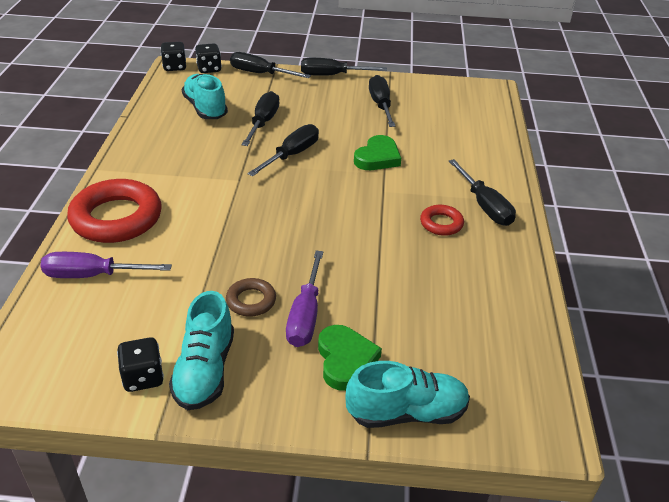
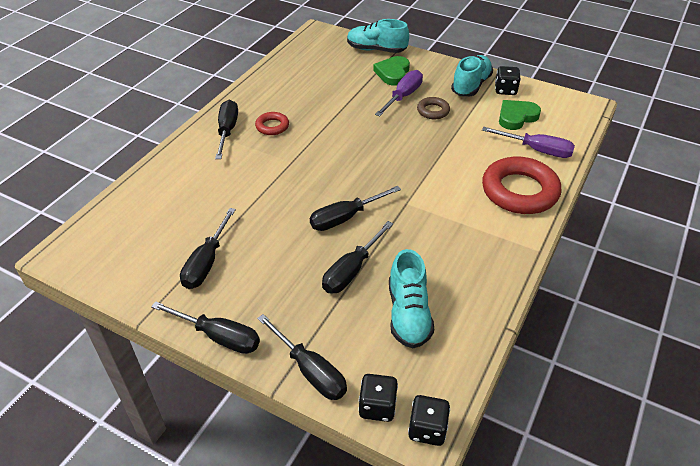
camera: 155 degrees left, 5 degrees up
(377, 157) = (269, 194): green heart -> green heart (516, 117)

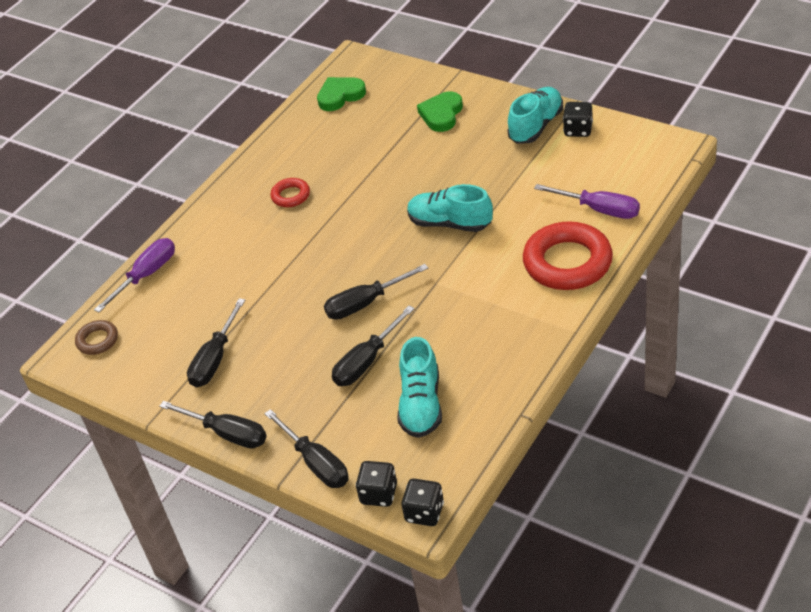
camera: 10 degrees right, 0 degrees up
(227, 131) = (239, 204): black screwdriver -> none
(376, 50) = (425, 81): turquoise shoe -> turquoise shoe (450, 223)
(403, 96) = (450, 147): purple screwdriver -> purple screwdriver (146, 275)
(433, 111) = (483, 164): brown ring -> brown ring (97, 340)
(516, 117) = (584, 167): green heart -> green heart (340, 96)

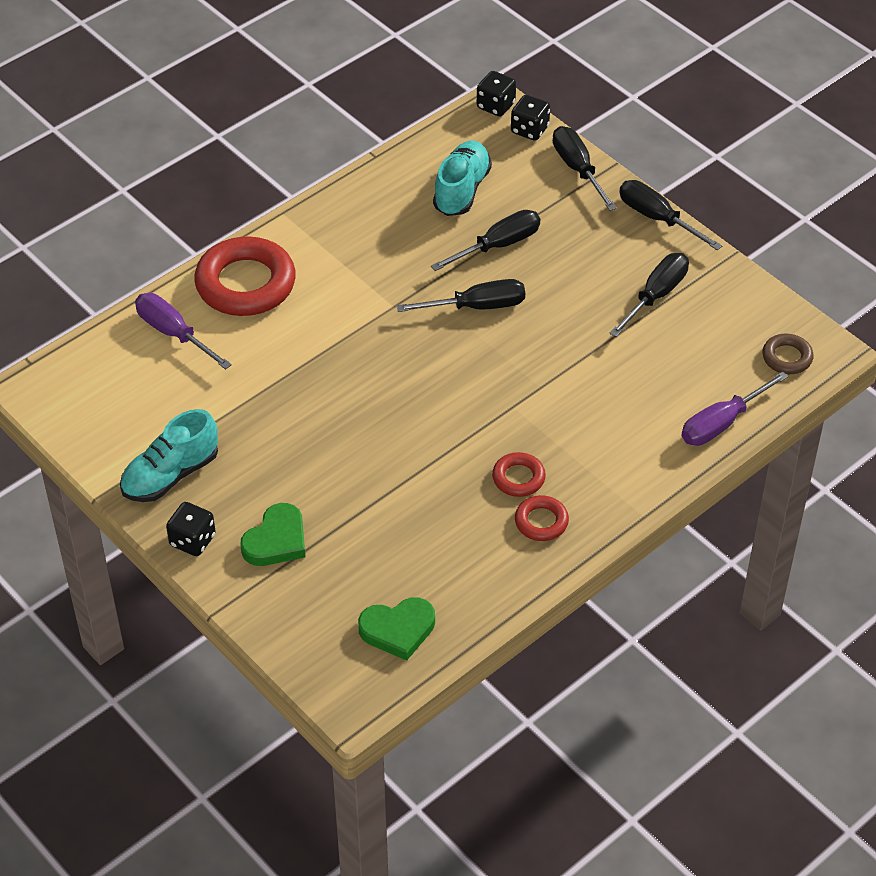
camera: 170 degrees left, 5 degrees up
(266, 176) = (541, 522): none -> red ring
(450, 223) = (344, 372): turquoise shoe -> none
(578, 130) = (125, 450): black dice -> black dice (192, 540)

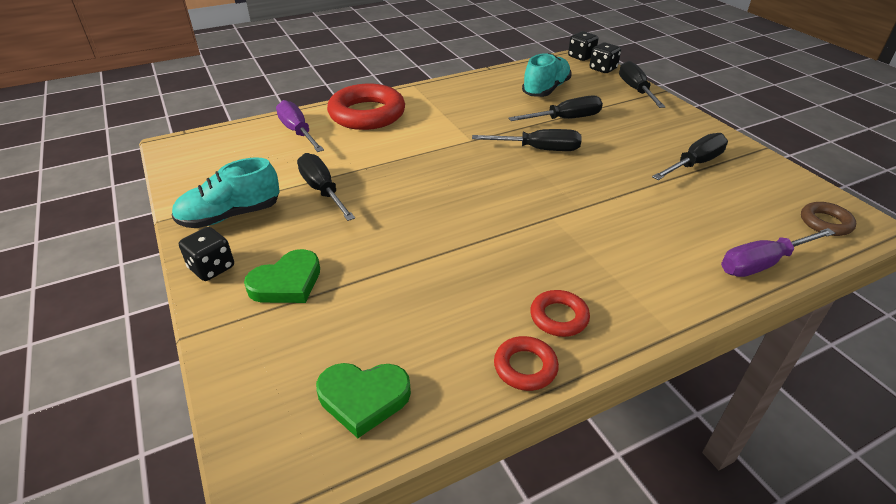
camera: 15 degrees right, 10 degrees down
(518, 478) = (544, 273): red ring -> red ring (525, 367)
(657, 218) = (697, 121): black screwdriver -> black screwdriver (322, 190)

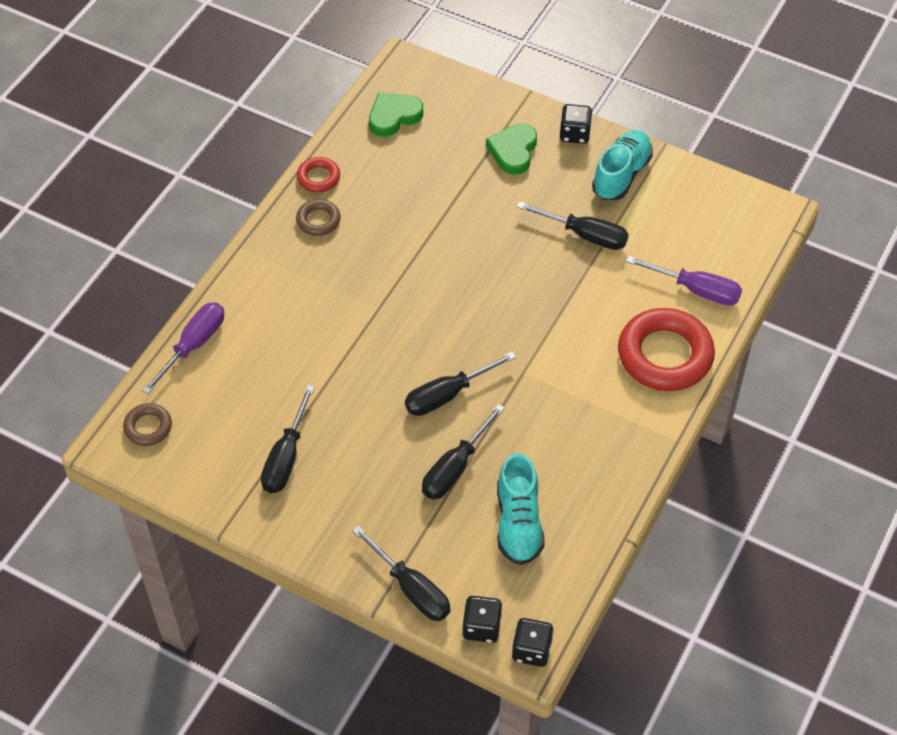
camera: 145 degrees right, 15 degrees up
(559, 317) = (318, 220): red ring -> brown ring

